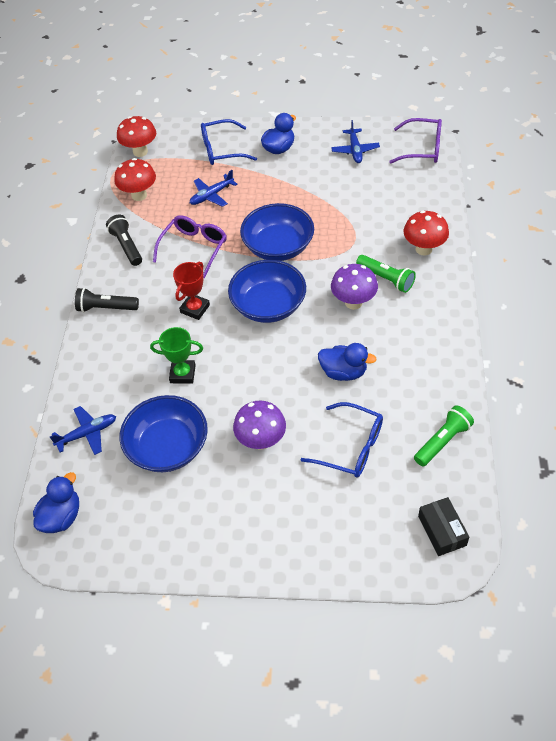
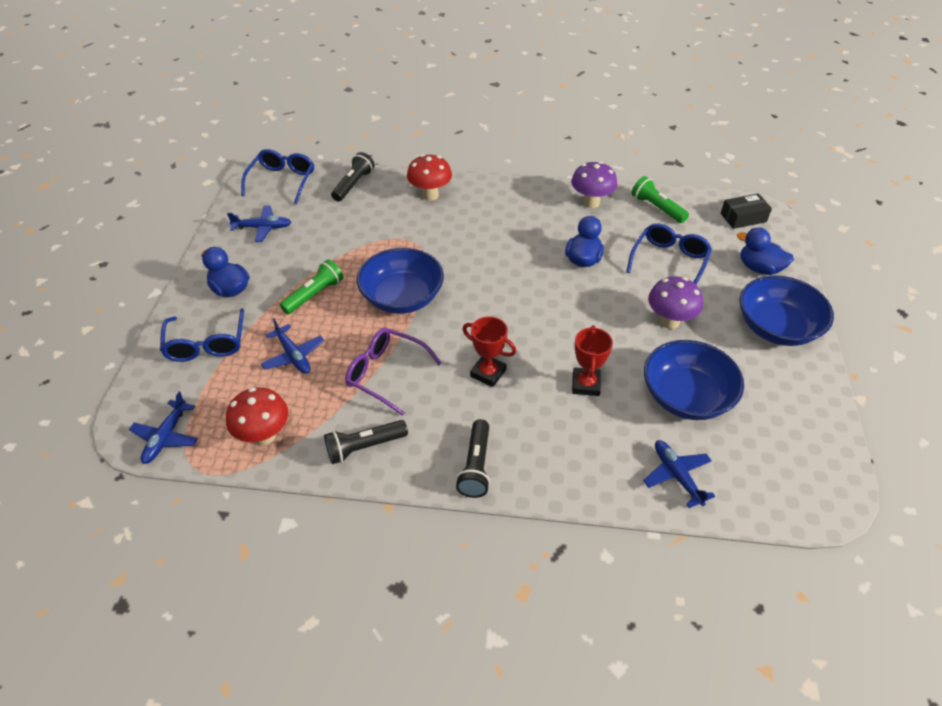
camera: 90 degrees left, 5 degrees down
(61, 517) = (793, 495): blue duck -> blue duck (759, 268)
(140, 152) = (166, 437): red mushroom -> blue plane
(182, 374) = (586, 384): green trophy -> red trophy
(268, 305) = (491, 309): blue bowl -> blue bowl (776, 328)
(353, 302) = (494, 246): purple mushroom -> purple mushroom (591, 203)
(386, 279) = (466, 222): green flashlight -> green flashlight (314, 295)
(422, 148) = (282, 181): purple glasses -> blue glasses
(428, 194) = (353, 184): none -> black flashlight

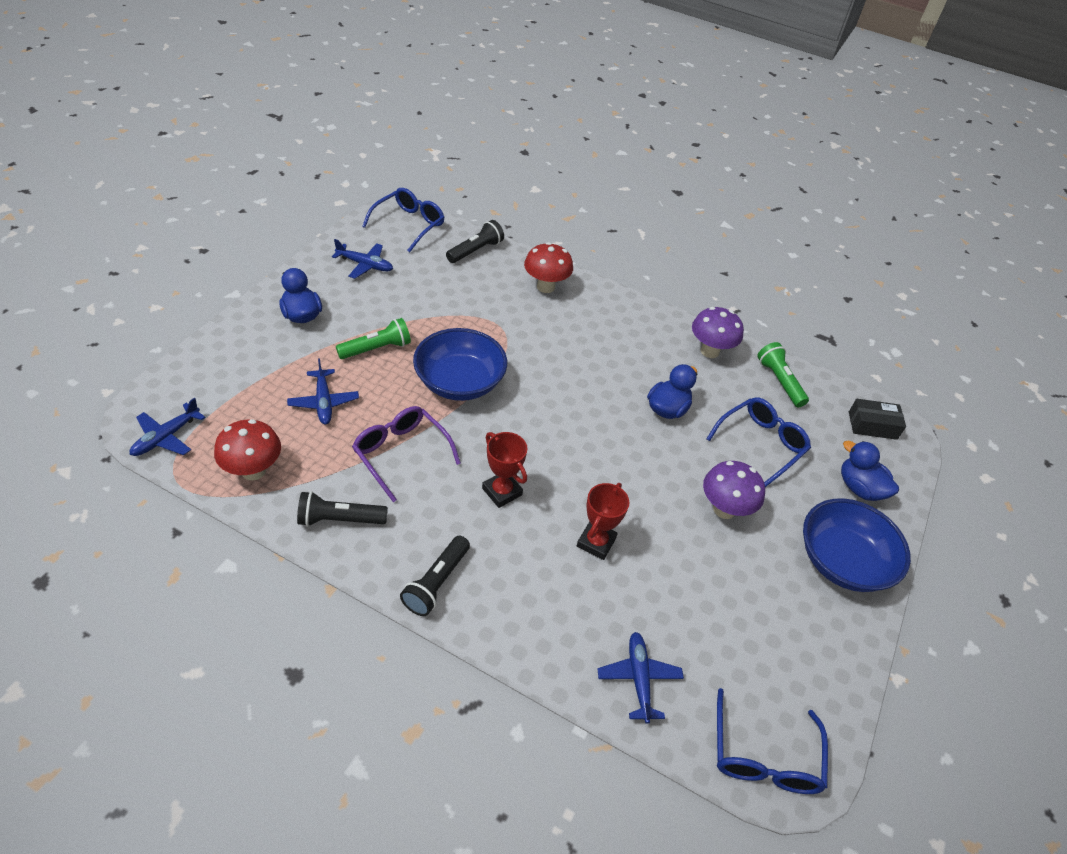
camera: 15 degrees right, 0 degrees up
(206, 344) = (251, 361): blue glasses -> blue glasses (764, 756)
(686, 397) = (697, 598): blue bowl -> none

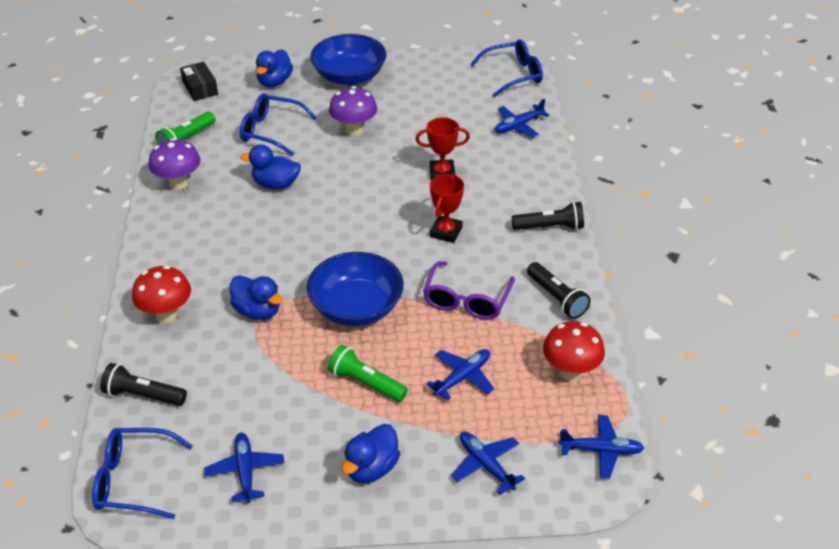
camera: 115 degrees left, 5 degrees down
(235, 368) = (486, 465): none -> blue plane
(507, 329) = (258, 311): none -> blue duck

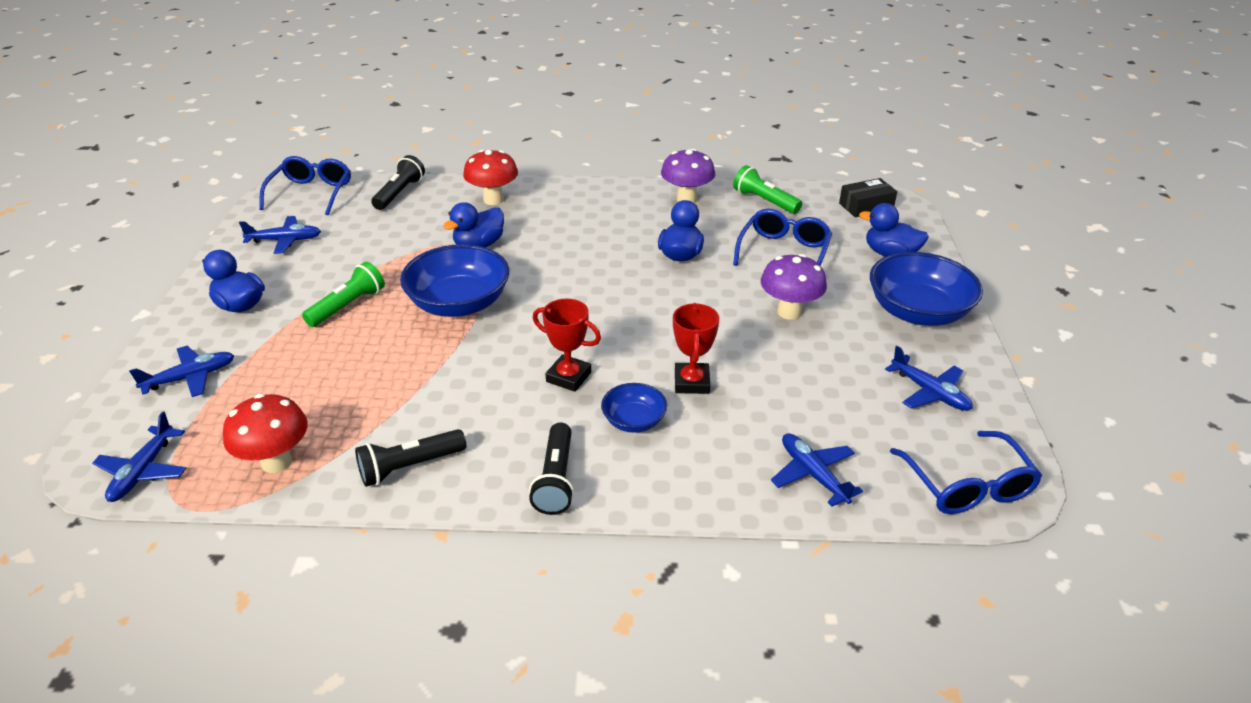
camera: 95 degrees right, 5 degrees down
(463, 377) = (319, 371): blue plane -> blue plane (930, 392)
(466, 300) = (438, 384): purple glasses -> none
(487, 197) = (634, 421): none -> blue bowl

